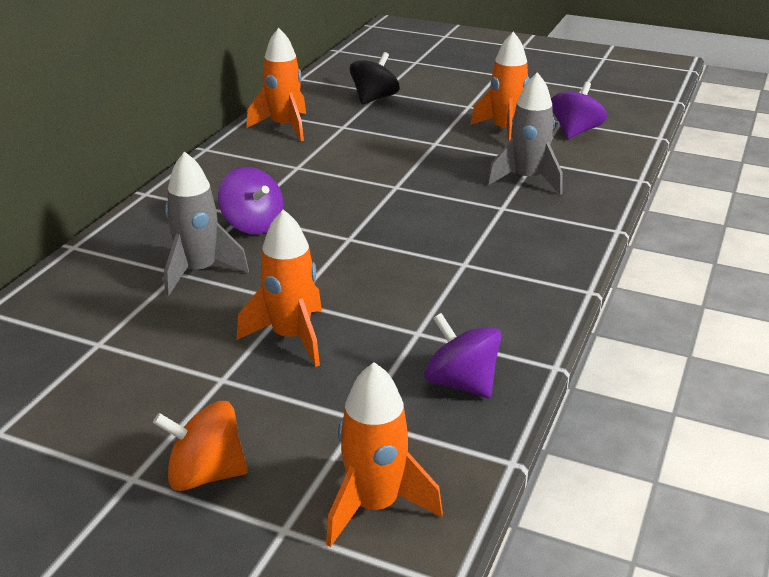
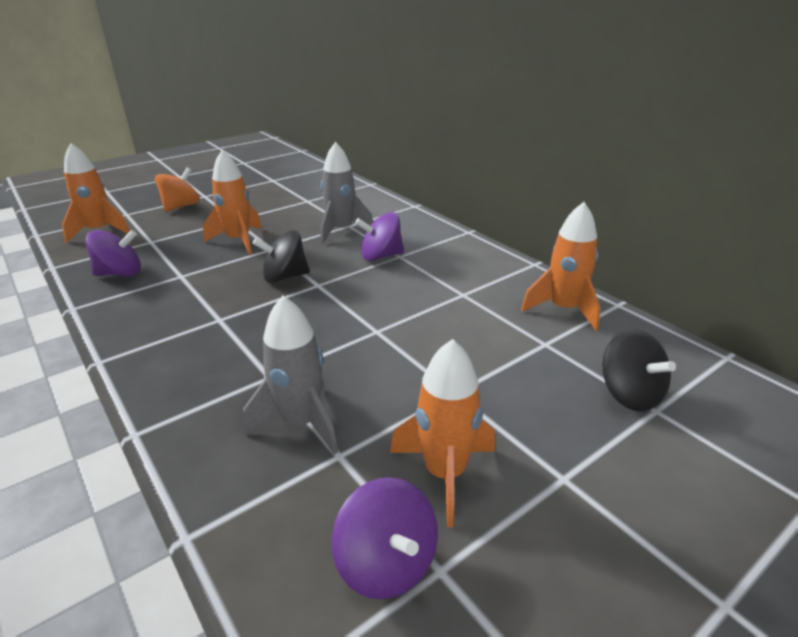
camera: 120 degrees right, 0 degrees up
(352, 262) = (285, 277): none -> black spinning top

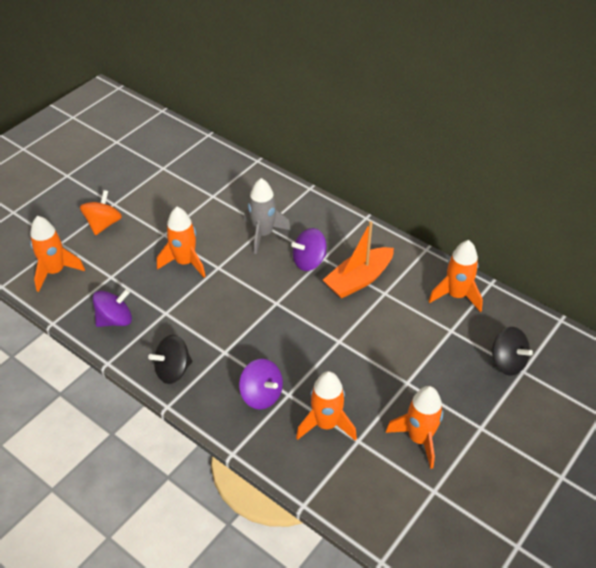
camera: 15 degrees left, 15 degrees up
(285, 277) = (247, 299): black spinning top -> black spinning top (173, 370)
(301, 423) = (326, 424): grey rocket -> orange rocket
(387, 563) = (408, 493): purple spinning top -> purple spinning top (261, 395)
(434, 278) = (359, 280): none -> orange boat

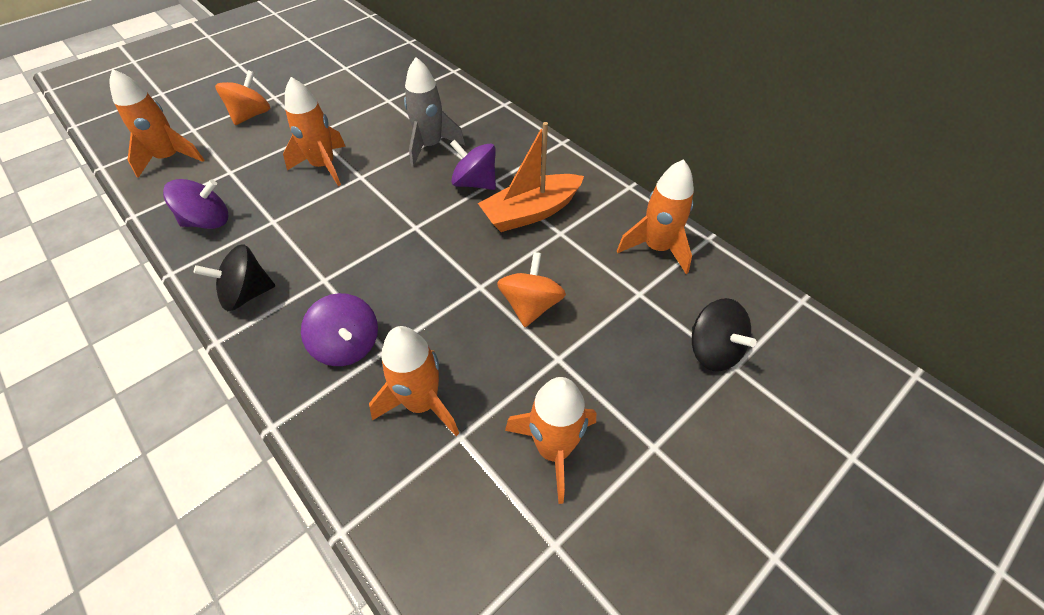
camera: 10 degrees right, 5 degrees up
(309, 261) = (475, 183): purple spinning top -> purple spinning top turned 45 degrees clockwise
(378, 349) = (531, 305): none -> orange spinning top

